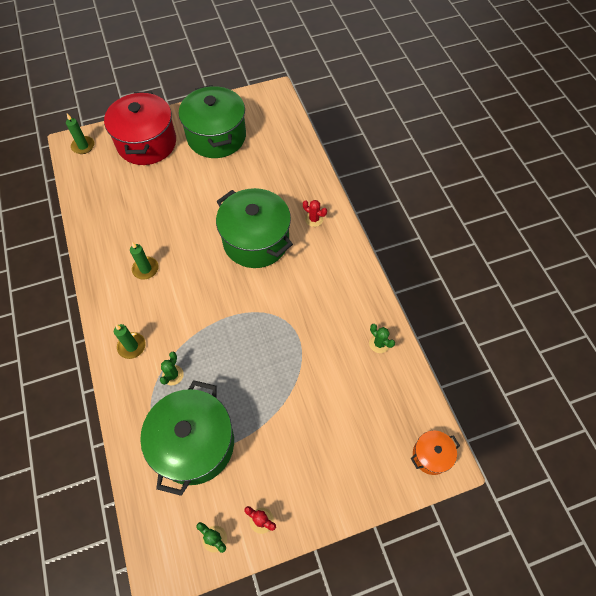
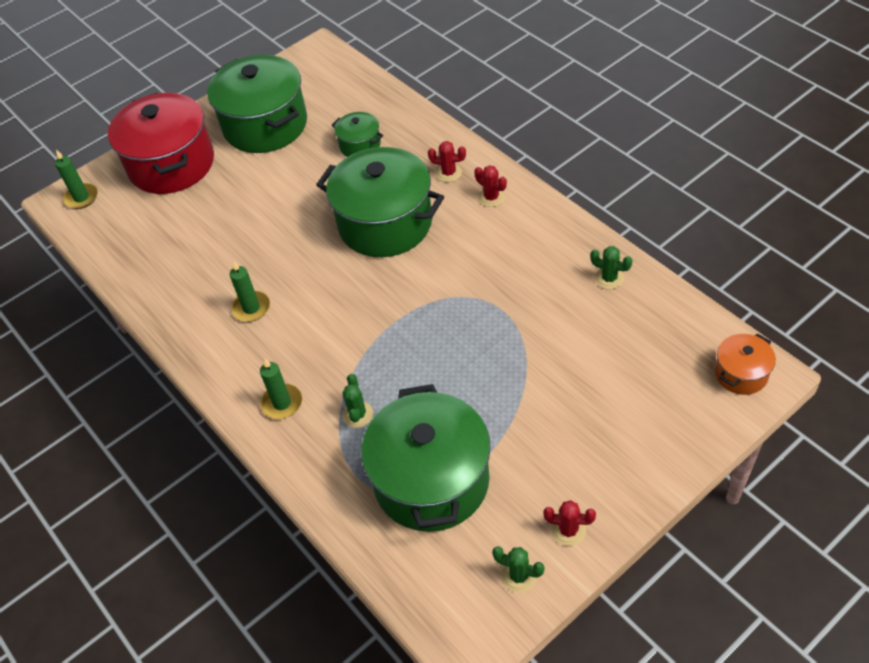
camera: 15 degrees left, 10 degrees down
(268, 175) = (360, 145): none -> green pot
(332, 249) = (491, 197): none -> red cactus

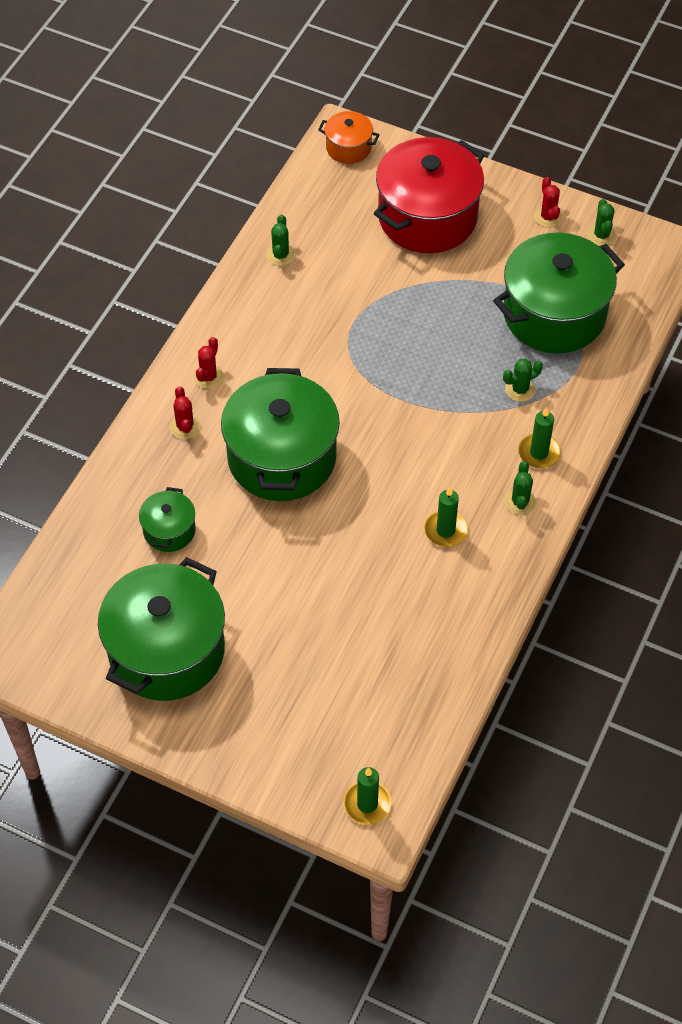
camera: 120 degrees left, 5 degrees up
(171, 164) = (272, 726): red pot -> red pot (427, 217)
(243, 370) = (520, 502): none -> green cactus

